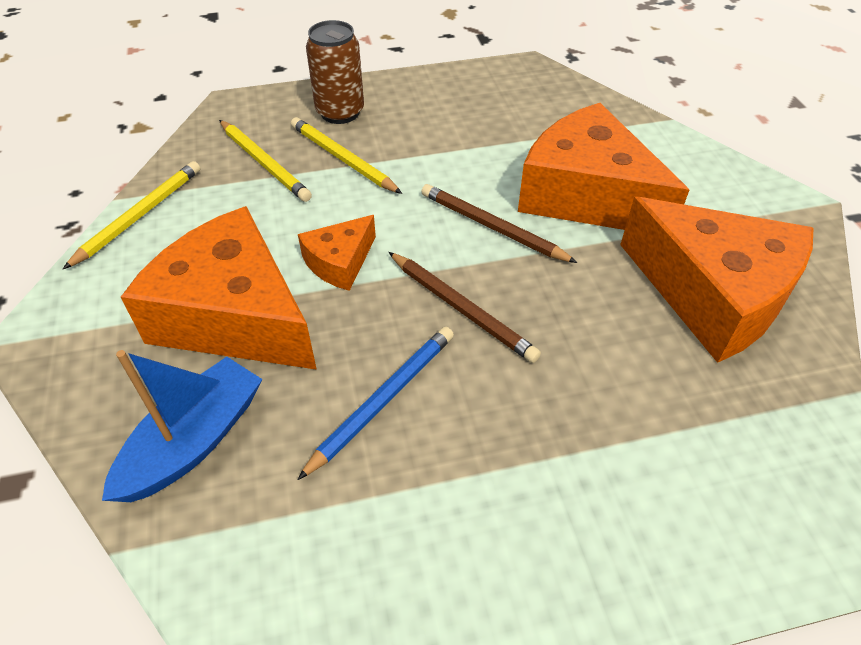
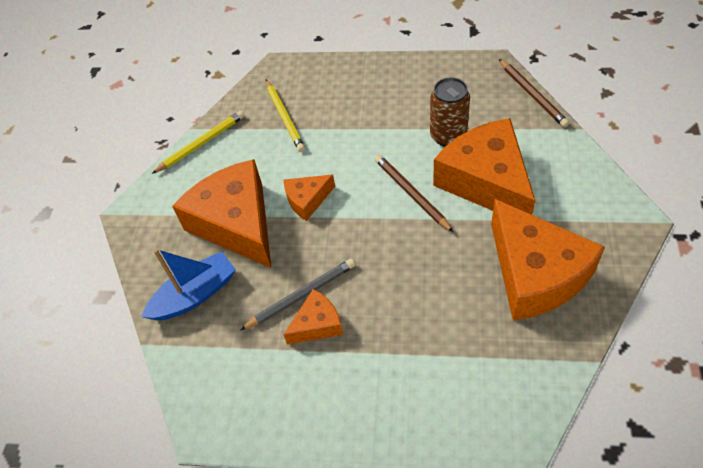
camera: 25 degrees right, 5 degrees up
(340, 112) = (345, 84): brown can -> brown can (448, 136)
(343, 159) = (335, 123): yellow pencil -> none
(383, 400) = (301, 296): blue pencil -> grey pencil
(427, 438) = (317, 324): none -> orange cheese
(461, 308) = (368, 248): brown pencil -> brown pencil (532, 95)

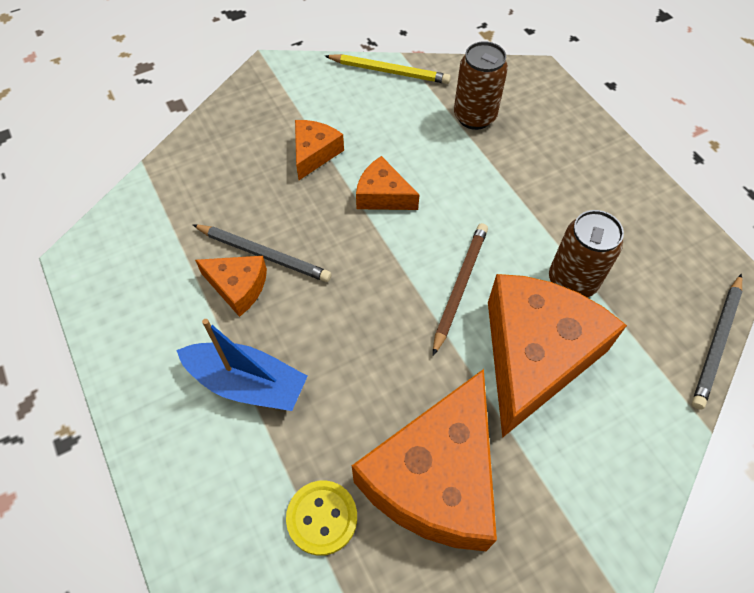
camera: 50 degrees right, 5 degrees up
(195, 295) = (214, 168): blue boat -> blue boat (247, 383)
(236, 223) = (314, 153): orange cheese -> orange cheese, size x0.48
(284, 117) = (474, 117): yellow pencil -> brown can
(527, 350) = (322, 518): none -> yellow button
(532, 95) = (716, 342): brown pencil -> grey pencil

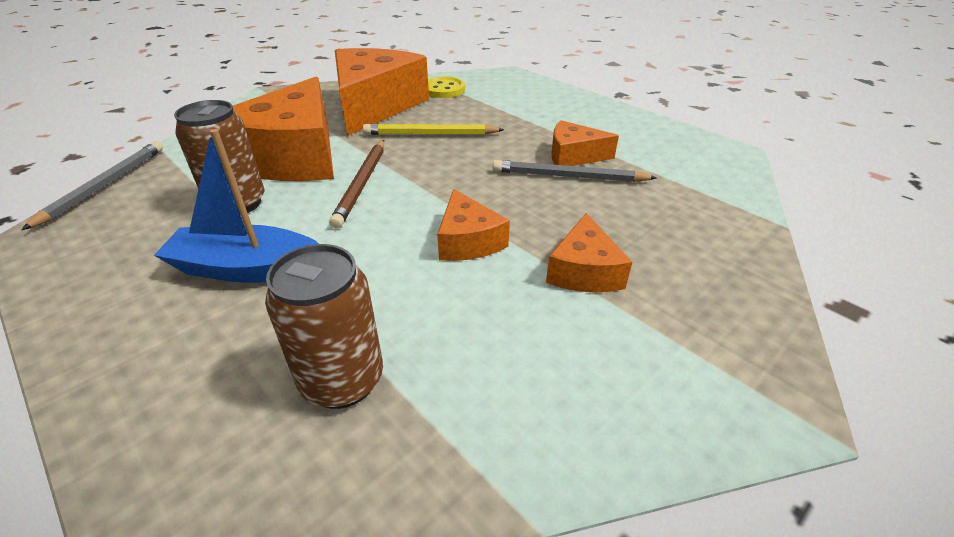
camera: 165 degrees right, 20 degrees down
(247, 383) = (524, 119): blue boat -> blue boat (247, 268)
(382, 195) = (468, 241): orange cheese -> orange cheese turned 60 degrees clockwise
(389, 71) = (540, 454): yellow pencil -> yellow pencil (430, 134)

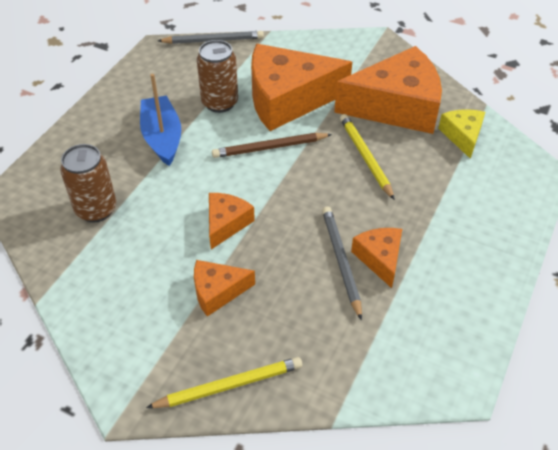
camera: 70 degrees right, 10 degrees up
(443, 89) = (462, 136): yellow button -> yellow cheese
(468, 241) = (226, 223): orange cheese -> orange cheese turned 150 degrees clockwise
(742, 290) = (229, 385): none -> yellow pencil

